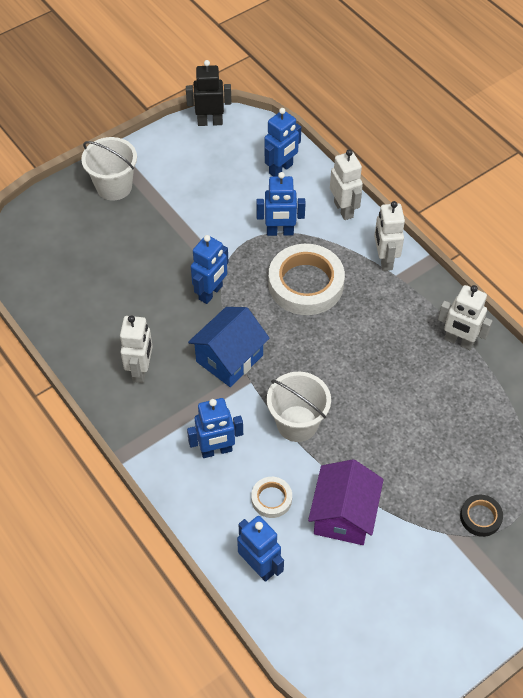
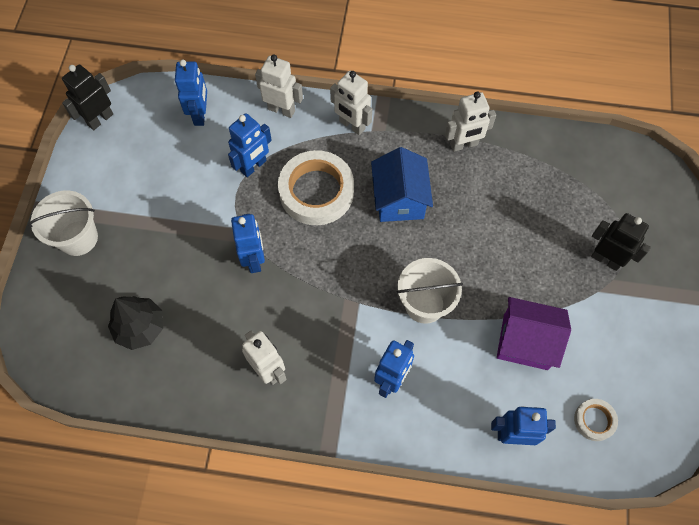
camera: 45 degrees left, 10 degrees up
(91, 273) = (140, 327): none -> black tree
(229, 358) = (324, 299): blue house -> blue house (399, 199)
(271, 499) = (468, 377): white tape -> white tape (594, 420)
(343, 515) = (525, 342): purple house -> purple house turned 45 degrees counterclockwise
(480, 517) = (606, 259): black tape -> black robot

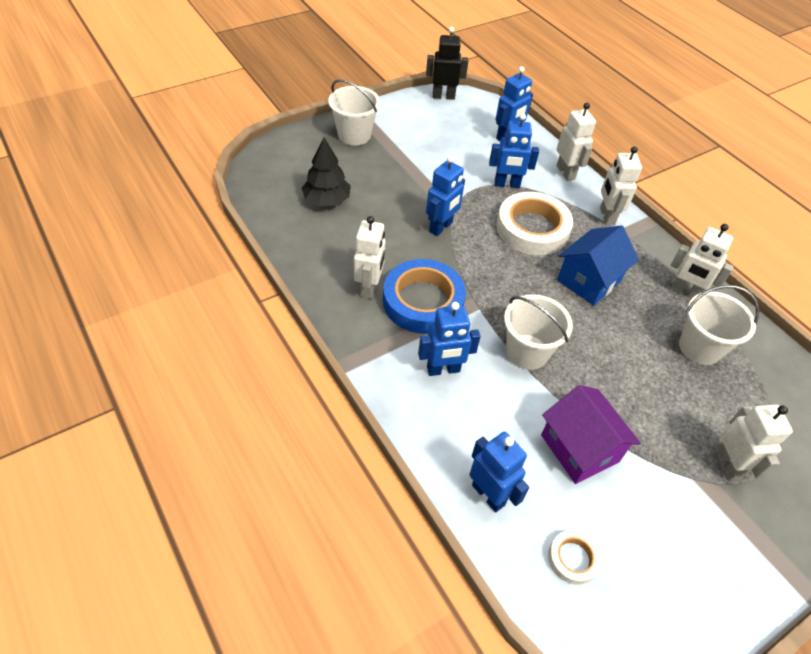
camera: 45 degrees right, 15 degrees down
(317, 339) = (423, 301): none -> blue tape
(514, 184) = (699, 347): none -> white bucket
(606, 259) = (728, 464): black robot -> white robot

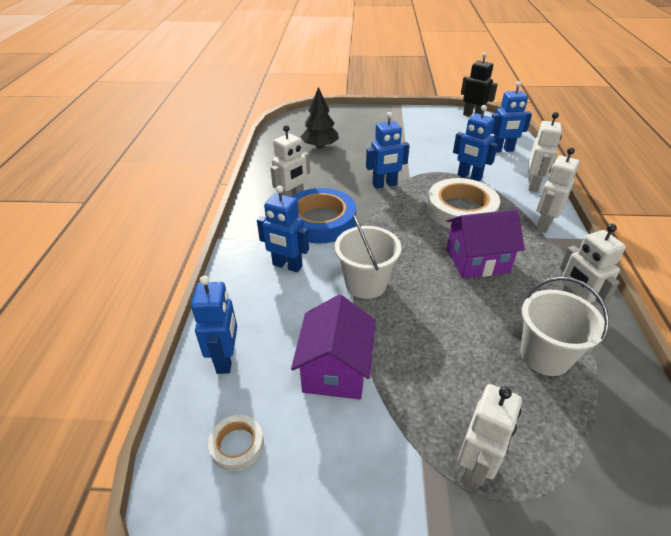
camera: 40 degrees right, 10 degrees down
(354, 135) = (379, 119): white bucket -> none
(589, 280) = (477, 260): blue house -> purple house

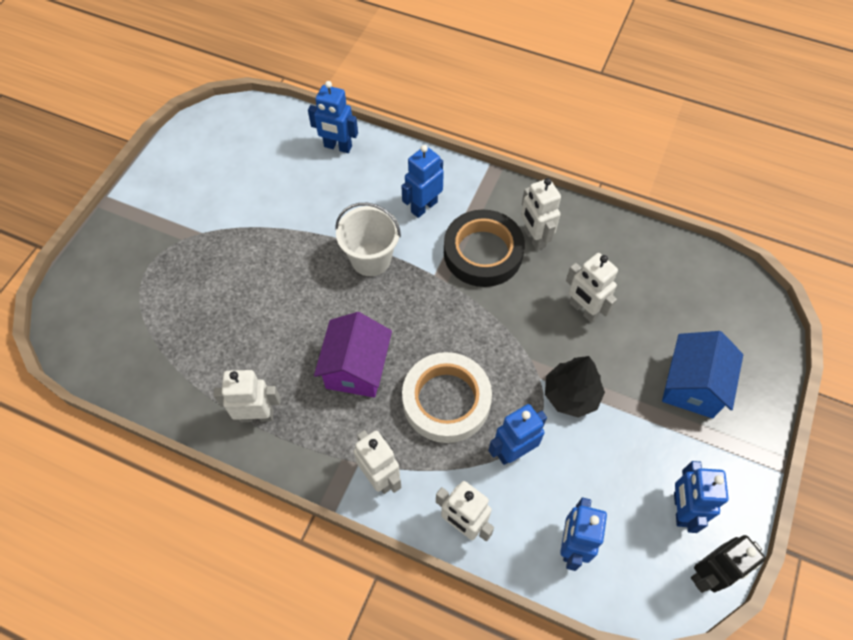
camera: 110 degrees right, 20 degrees up
(237, 445) = (267, 142): white tape -> none
(320, 146) = (656, 302): black tree -> black tree (571, 395)
(320, 221) = (483, 252): blue tape -> black tape
(335, 369) = (292, 208): purple house -> none
(371, 129) = (692, 386): none -> blue house
(384, 185) = (531, 341): blue robot -> blue robot (681, 509)
(475, 467) = (177, 258): white robot -> white robot (583, 310)
(545, 355) = (225, 354): white bucket -> none

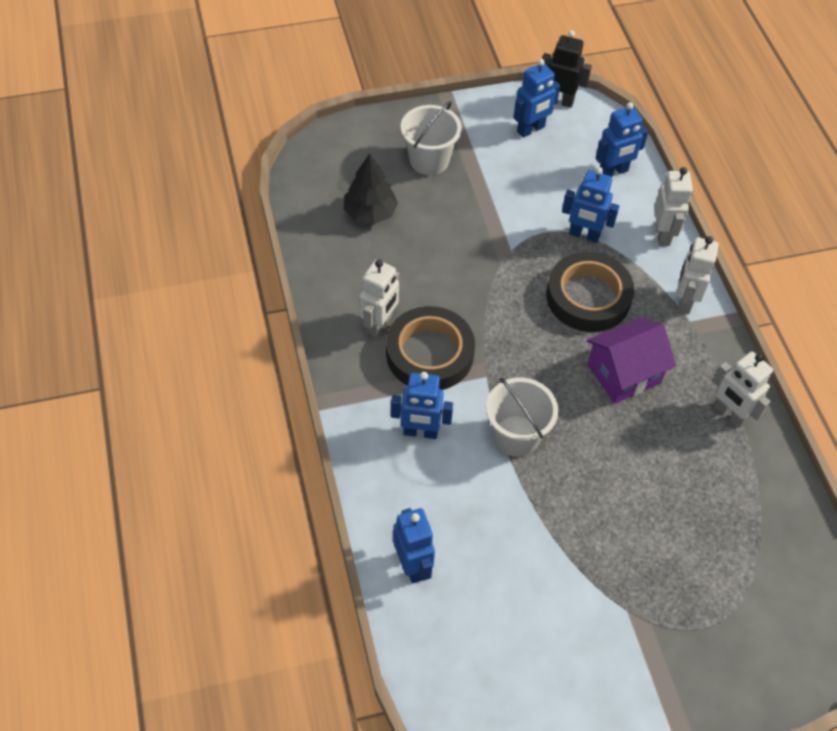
camera: 130 degrees left, 5 degrees down
(446, 400) = (588, 297): white tape -> black tape
(571, 395) = (506, 224): black tree -> black tree (370, 213)
(583, 310) = (423, 253): white robot -> none
(692, 386) = (429, 160): blue house -> white bucket

